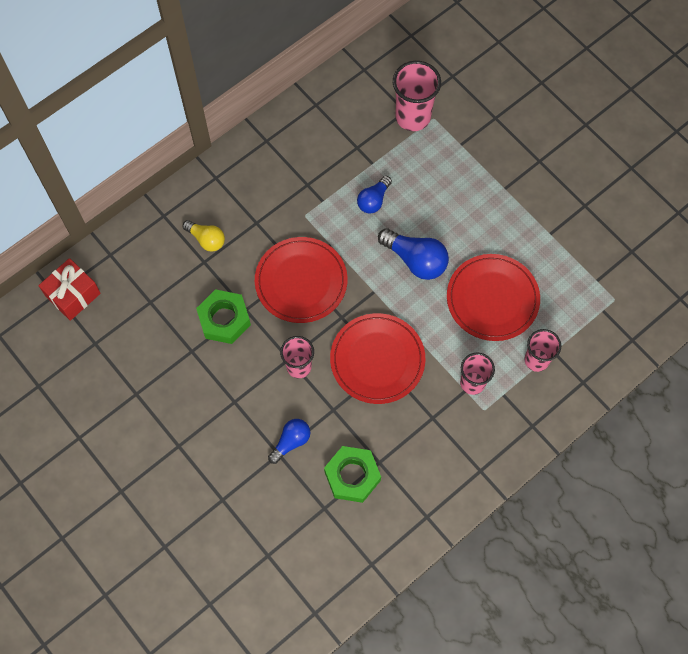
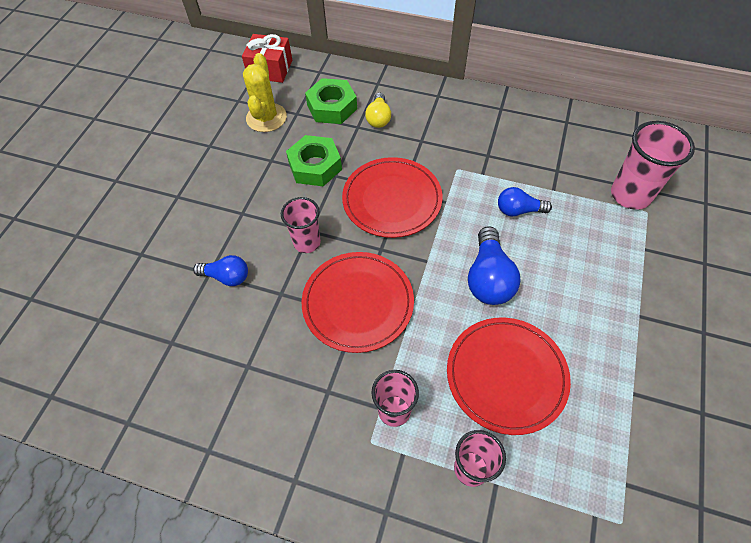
camera: 60 degrees right, 10 degrees down
(137, 329) = (266, 118): none -> yellow cactus
(352, 476) = (218, 349): green nut -> green nut (332, 107)

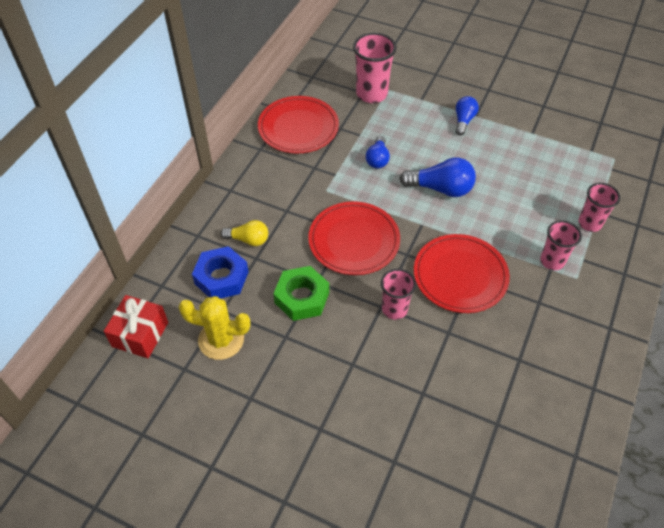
camera: 85 degrees left, 5 degrees down
(226, 277) = (428, 377): blue light bulb -> blue light bulb (463, 121)
(332, 107) = (221, 278): green nut -> blue nut
(506, 375) = (522, 193): red plate -> red plate (298, 127)

